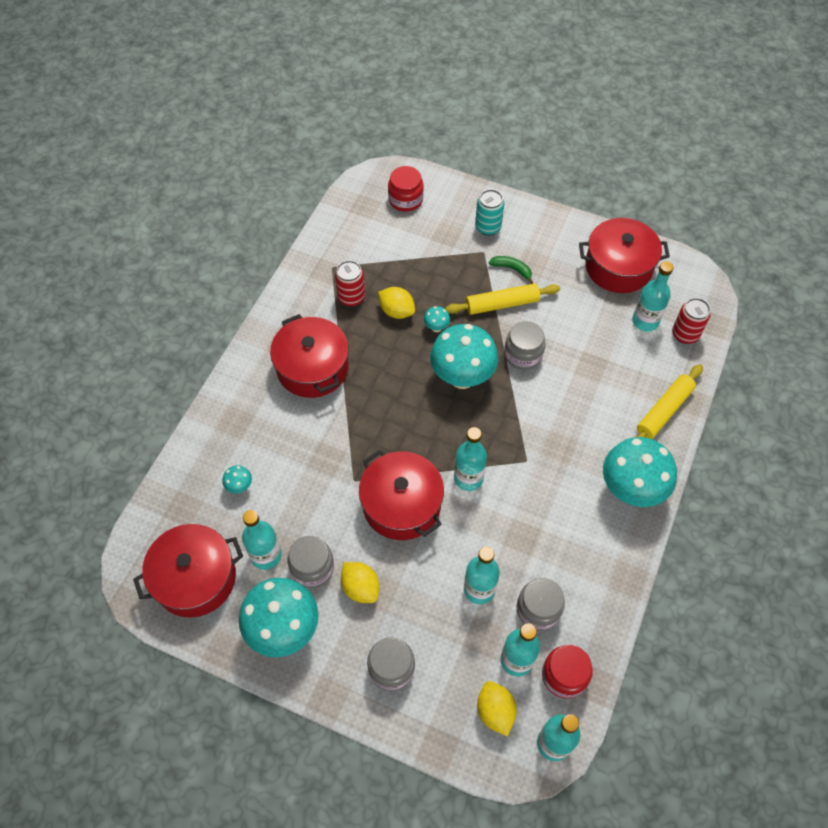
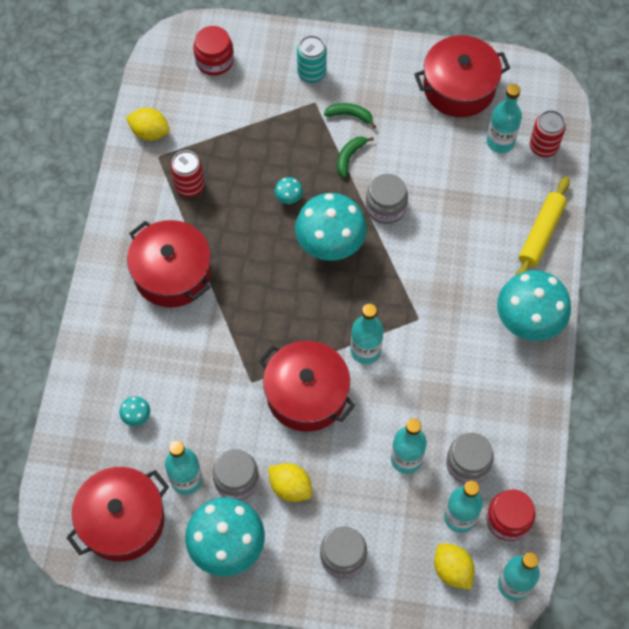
camera: 15 degrees left, 5 degrees up
(397, 311) = (242, 190): yellow lemon -> yellow lemon (150, 132)
(502, 304) = (349, 157): yellow rolling pin -> green banana

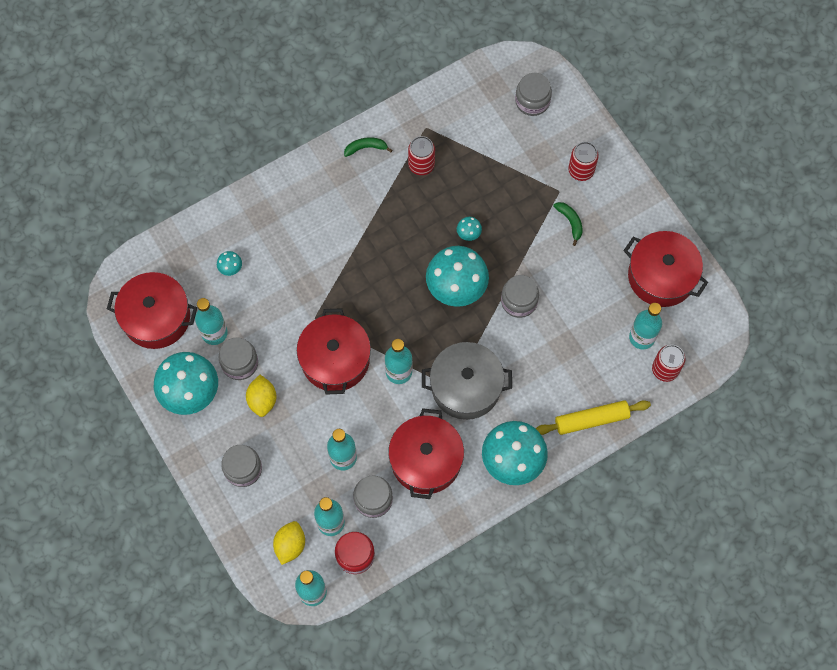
camera: 50 degrees right, 5 degrees up
(150, 132) = (439, 107): yellow lemon -> none
(172, 273) = (348, 207): red pot -> red pot (426, 460)
(214, 60) = (532, 101): red jar -> grey jar
(311, 73) = (581, 170): turquoise can -> red can
(349, 157) = (537, 247): green banana -> green banana (365, 148)
(427, 307) = (466, 387): none -> grey pot

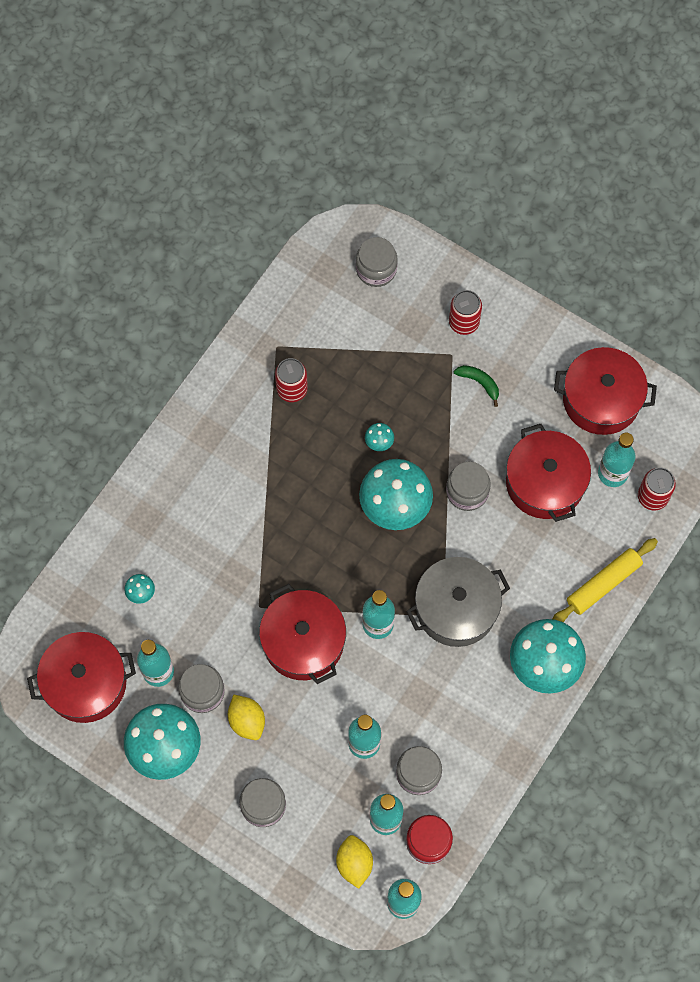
camera: 25 degrees left, 0 degrees up
(365, 148) = (222, 397): green banana -> none
(426, 460) = (452, 705): red pot -> red pot (545, 482)

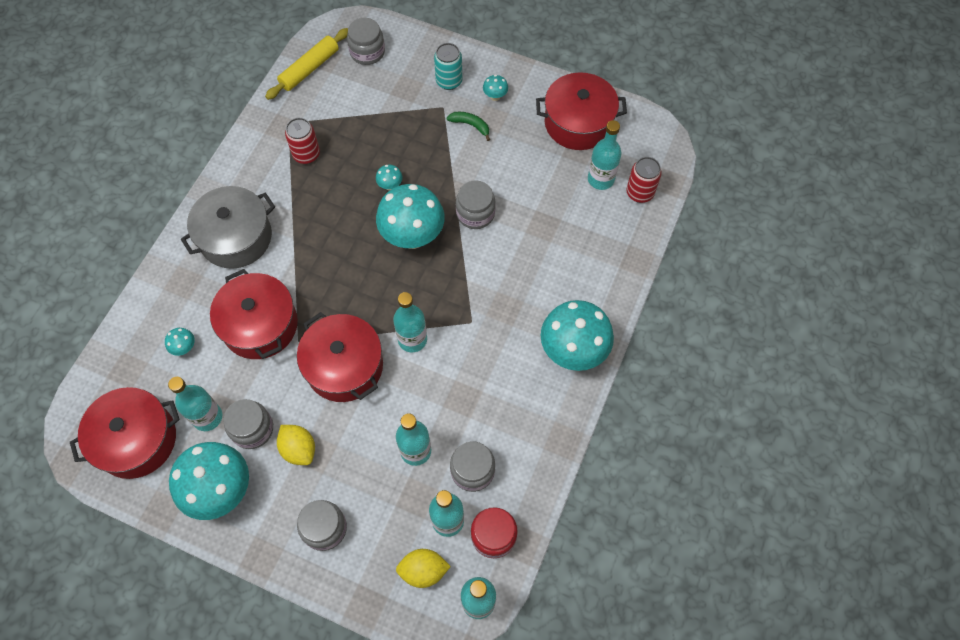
camera: 10 degrees left, 5 degrees down
(354, 863) = (423, 570): yellow lemon -> yellow lemon turned 75 degrees counterclockwise
(456, 608) = (483, 313): grey pot -> grey pot (236, 237)
(463, 322) = (449, 81): red can -> turquoise can
(513, 351) = (495, 97): none -> turquoise mushroom
(545, 482) = (543, 195): red pot -> red pot (260, 325)
(603, 584) = (612, 271): yellow rolling pin -> yellow rolling pin (309, 69)

